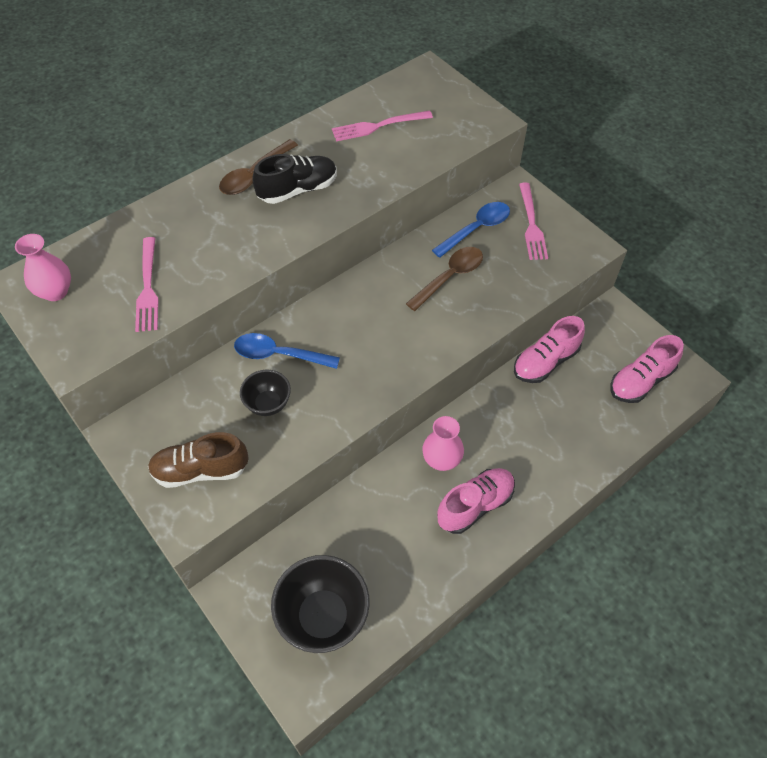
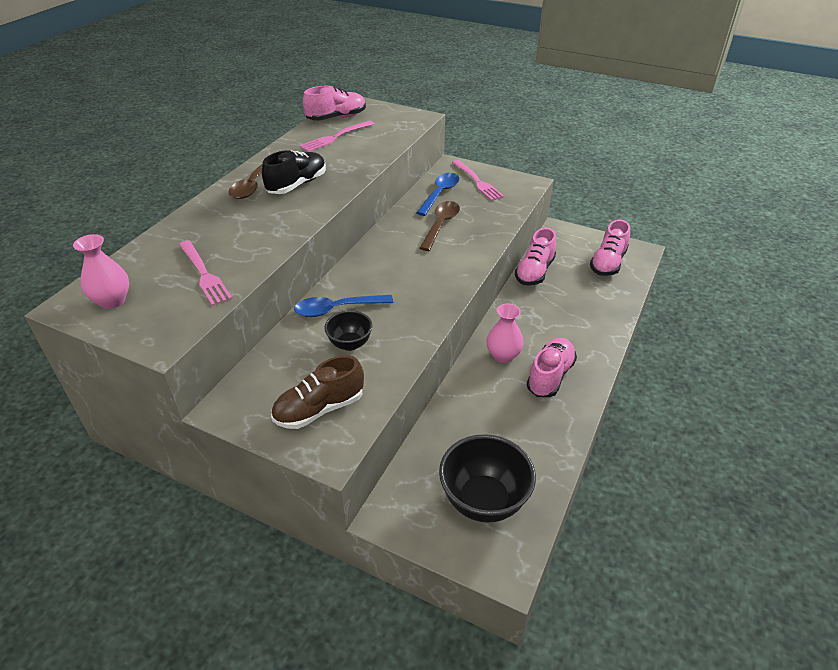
camera: 25 degrees left, 15 degrees down
(397, 93) = (336, 118): none -> pink shoe

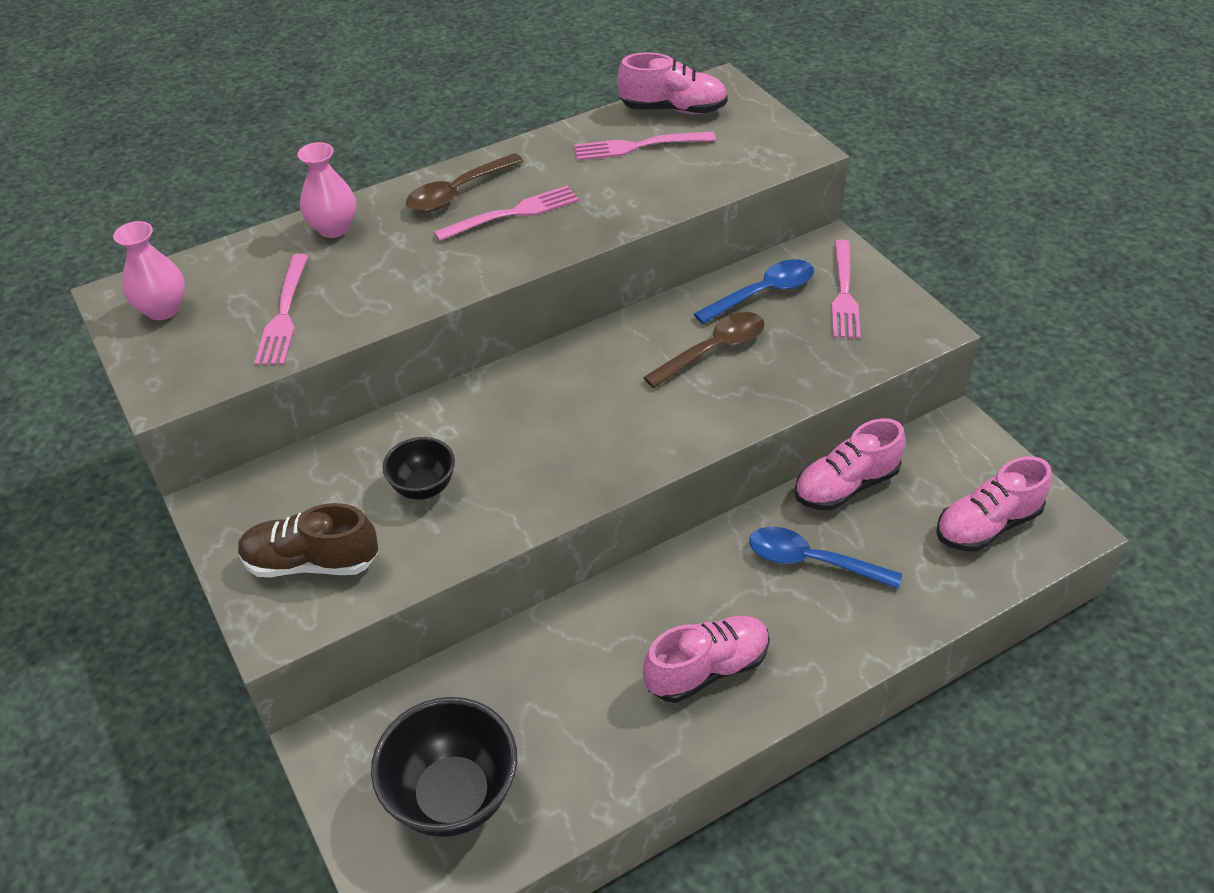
camera: 35 degrees right, 5 degrees up
(297, 185) = (512, 214): black shoe -> pink fork
(337, 309) = (453, 427): blue spoon -> blue spoon (812, 561)
(503, 356) = (668, 602): pink vase -> pink vase (333, 228)

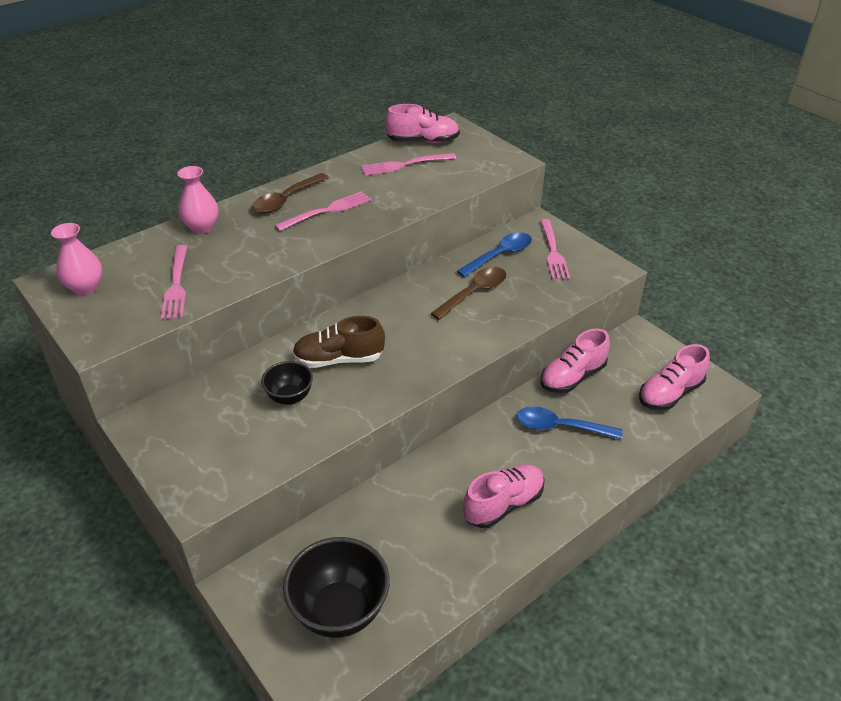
camera: 10 degrees left, 5 degrees down
(311, 562) = (217, 454): brown shoe -> brown shoe (339, 359)

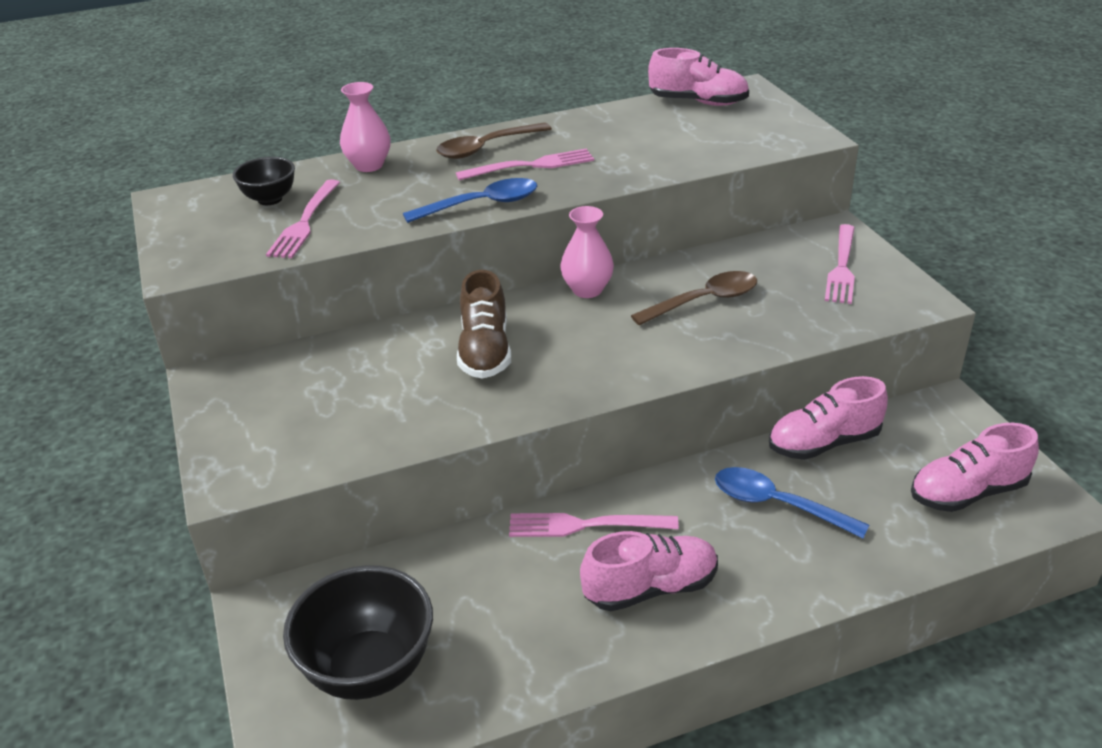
camera: 20 degrees right, 5 degrees down
(85, 288) = (202, 211): pink vase -> pink vase (587, 290)
(290, 397) = (401, 384): black bowl -> black bowl (270, 199)
(339, 359) = (485, 351): brown shoe -> brown shoe turned 105 degrees counterclockwise
(405, 165) = (660, 126): pink fork -> pink fork (586, 525)
(499, 255) = (762, 261): blue spoon -> blue spoon (481, 205)

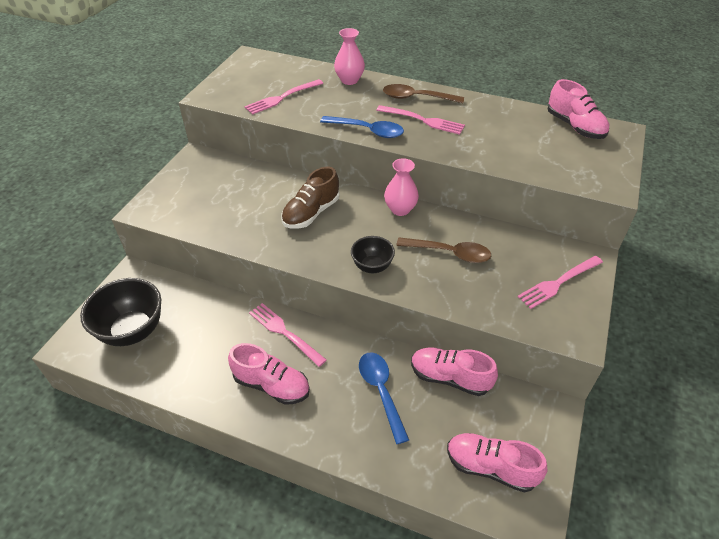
camera: 40 degrees right, 10 degrees up
(270, 199) = (285, 77): black bowl -> black bowl (372, 266)

